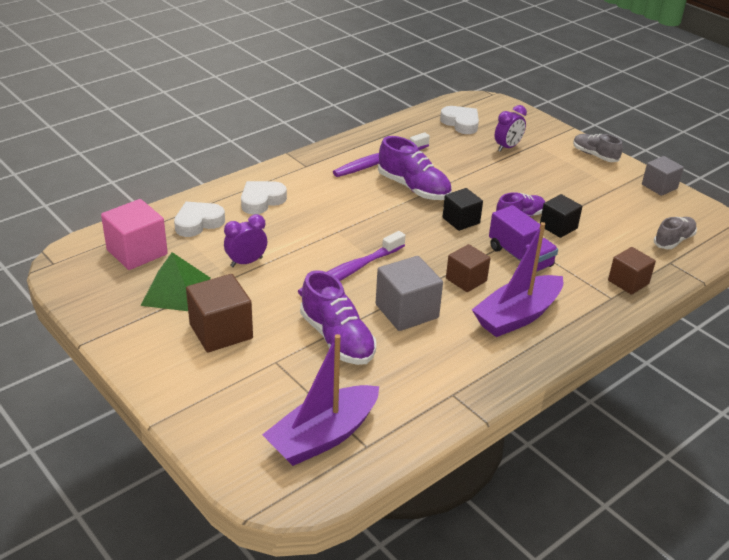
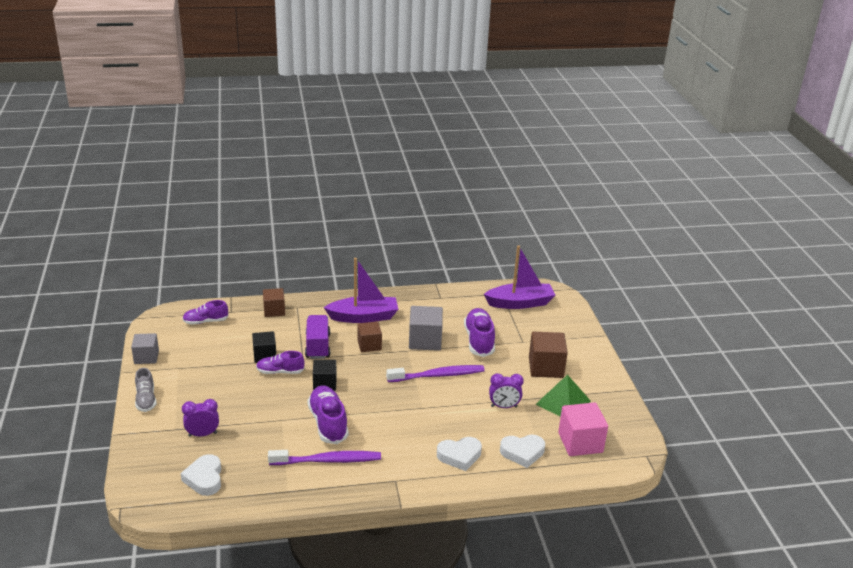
camera: 150 degrees left, 5 degrees down
(673, 240) = (205, 321): grey shoe -> purple shoe

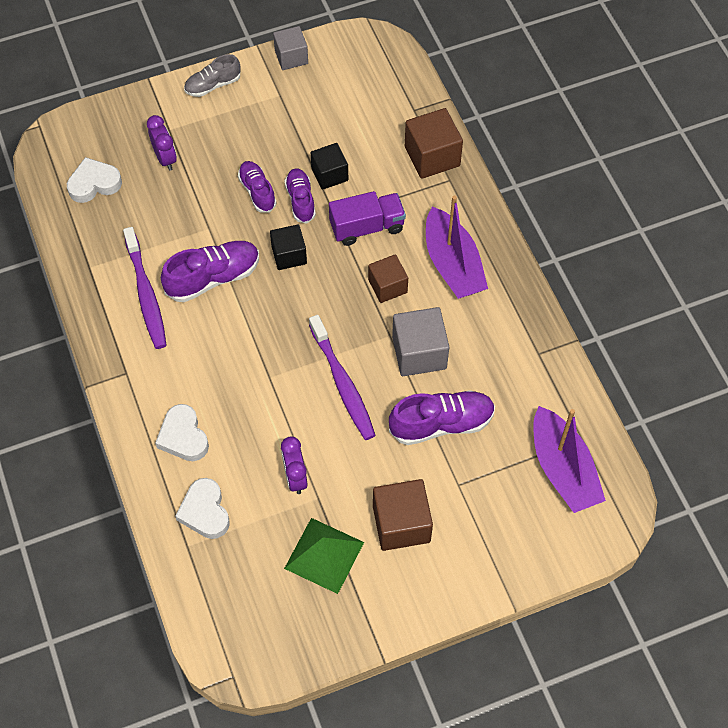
camera: 80 degrees right, 30 degrees up
(205, 321) = (383, 90): purple shoe -> purple shoe (257, 191)
(274, 311) = (432, 156): brown cube -> brown cube, size x1.51
(580, 442) = (241, 584): pink cube -> none

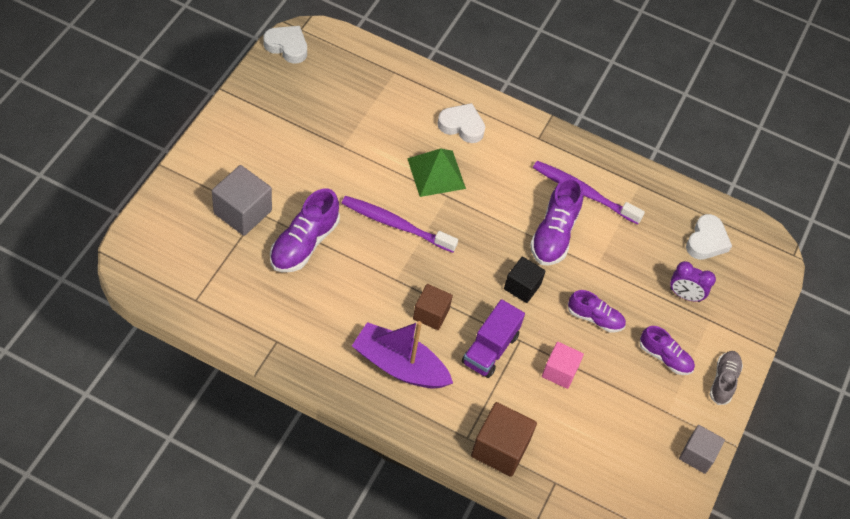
camera: 130 degrees right, 5 degrees down
(205, 511) = (403, 95): white heart -> white heart (287, 46)
(295, 477) = (368, 148): purple clock -> none
(300, 200) = (558, 334): purple shoe -> purple shoe (665, 357)
(324, 555) = (307, 118): green pyramid -> green pyramid (436, 173)
(329, 174) = (559, 371): black cube -> pink cube
(401, 524) = (275, 165): brown cube -> none
(419, 353) = (363, 281): grey cube -> grey cube (242, 212)
(563, 469) = (193, 269): purple boat -> none

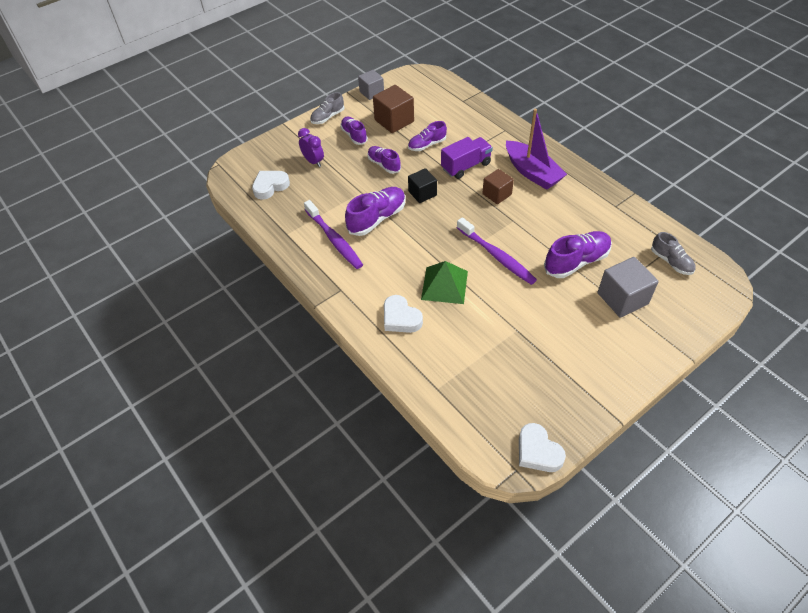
camera: 145 degrees left, 5 degrees down
(195, 275) = (671, 262): none -> grey shoe
(500, 448) = (487, 121): brown cube -> brown cube (394, 121)
(559, 371) = (427, 145): pink cube -> purple shoe

